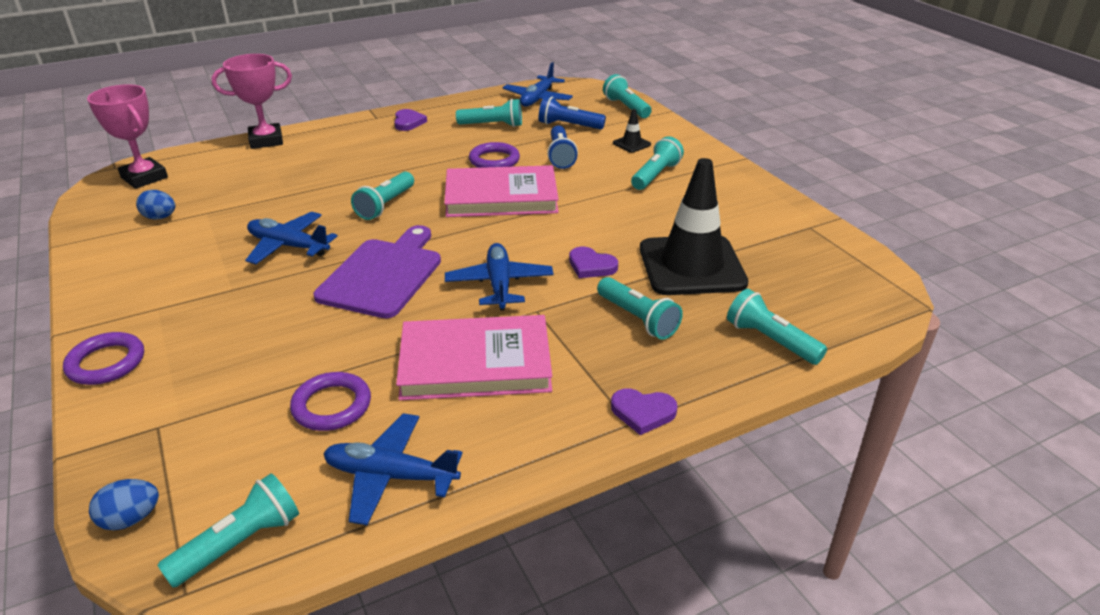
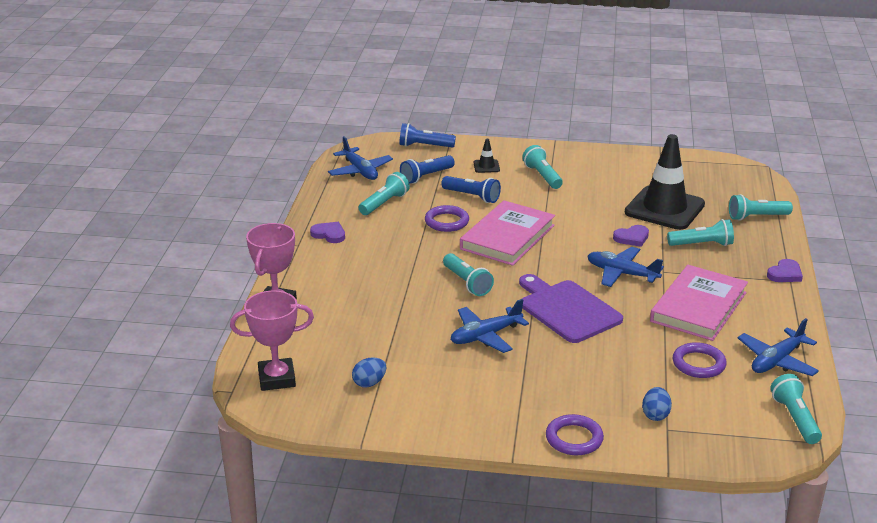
camera: 55 degrees left, 5 degrees down
(131, 519) = (749, 451): blue egg -> blue egg (655, 415)
(626, 107) = (424, 146): turquoise flashlight -> blue flashlight

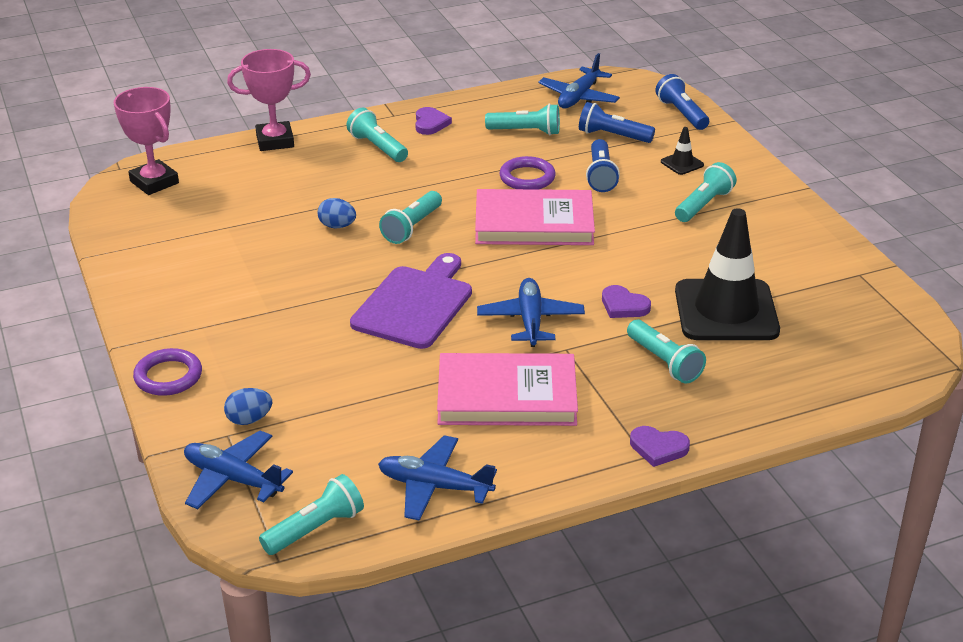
camera: 60 degrees right, 5 degrees up
(369, 383) = (182, 230): blue egg -> blue egg (337, 226)
(485, 336) = (317, 269): blue plane -> blue plane (233, 479)
(698, 364) = (378, 426): purple ring -> none
(756, 217) = (790, 390): turquoise flashlight -> turquoise flashlight (377, 147)

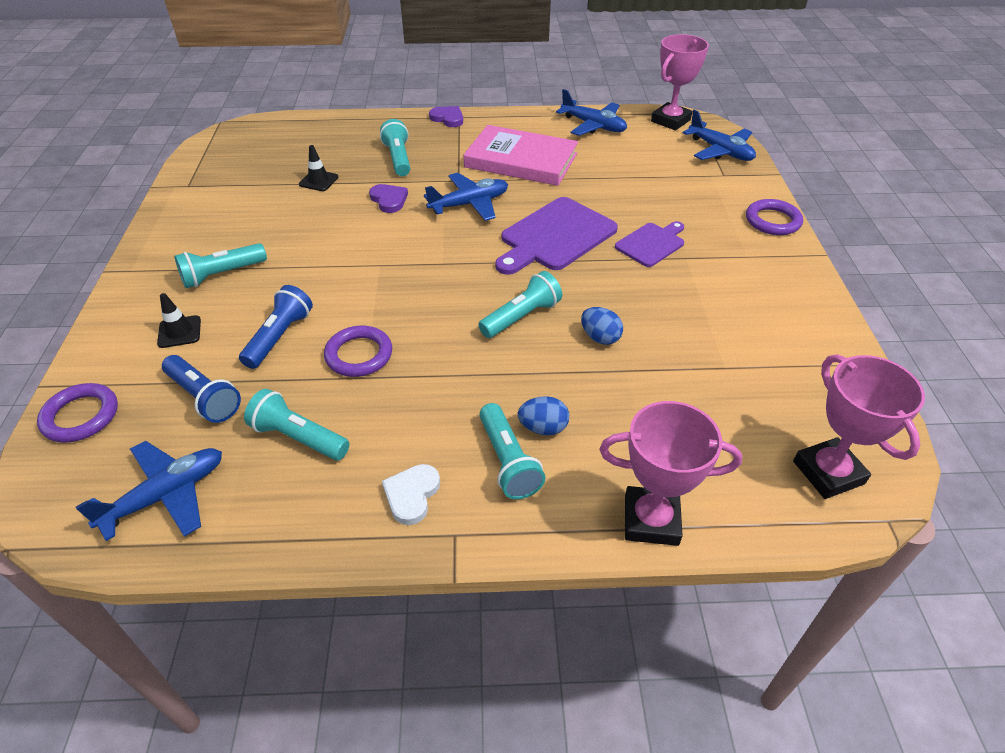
camera: 160 degrees left, 10 degrees up
(249, 420) = (708, 180): blue egg -> blue egg (543, 428)
(308, 318) = (651, 243): none -> purple cutting board
(315, 528) = (670, 121): turquoise flashlight -> pink trophy
(430, 123) = (412, 495): purple heart -> white heart
(530, 320) = (469, 204): blue plane -> blue plane turned 135 degrees counterclockwise
(534, 223) = (398, 292): pink book -> none
(681, 113) = (81, 416): blue flashlight -> purple ring
(726, 311) = (318, 181): black traffic cone -> black traffic cone, size x0.40

